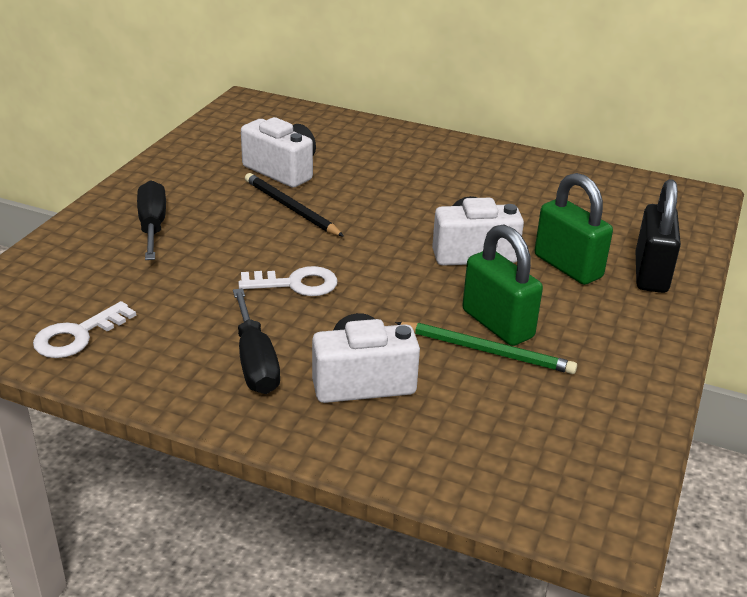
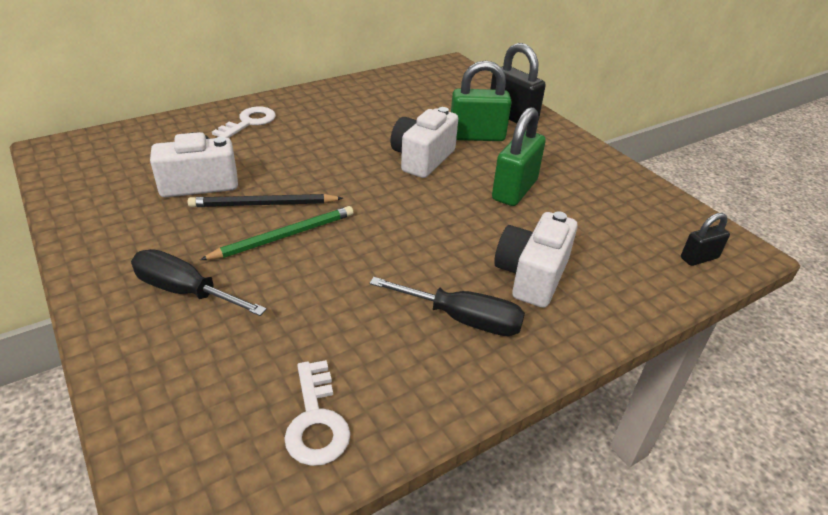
camera: 55 degrees left, 5 degrees up
(296, 284) = (376, 250): white key -> white key (249, 122)
(487, 351) = (540, 208): green pencil -> green pencil (284, 236)
(497, 324) = (514, 190): green padlock -> green padlock turned 60 degrees counterclockwise
(542, 493) = (699, 258): none -> black padlock

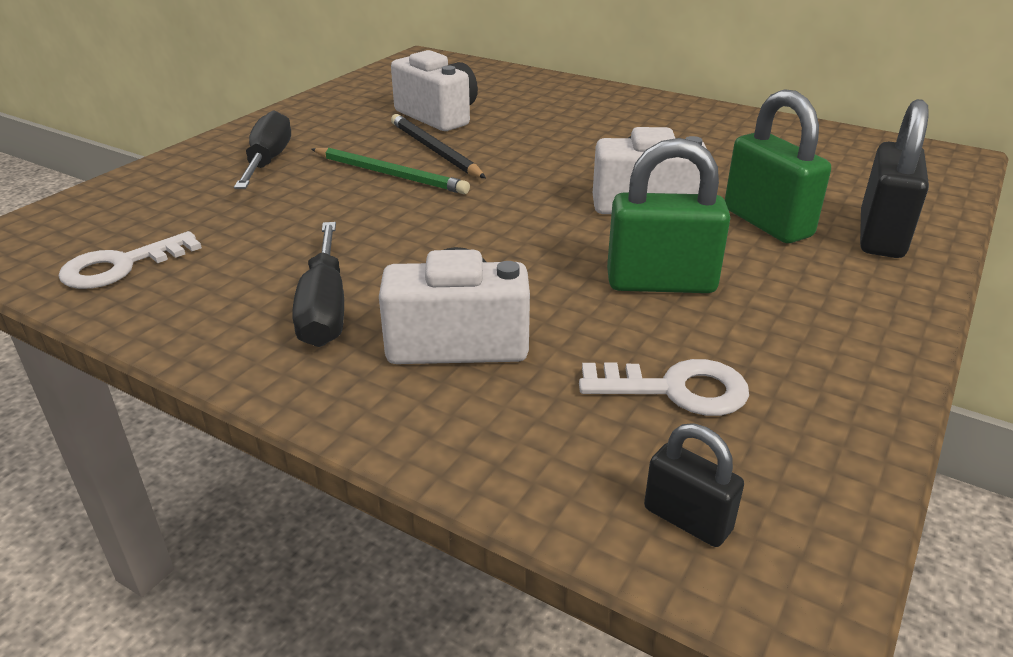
camera: 65 degrees right, 5 degrees down
(249, 122) = (577, 101): white key -> white key (675, 389)

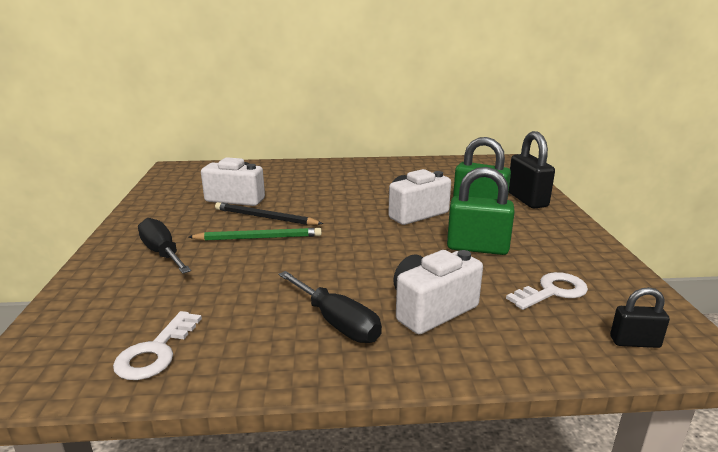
camera: 35 degrees left, 10 degrees down
(661, 283) = (477, 248): green padlock -> green padlock turned 45 degrees clockwise

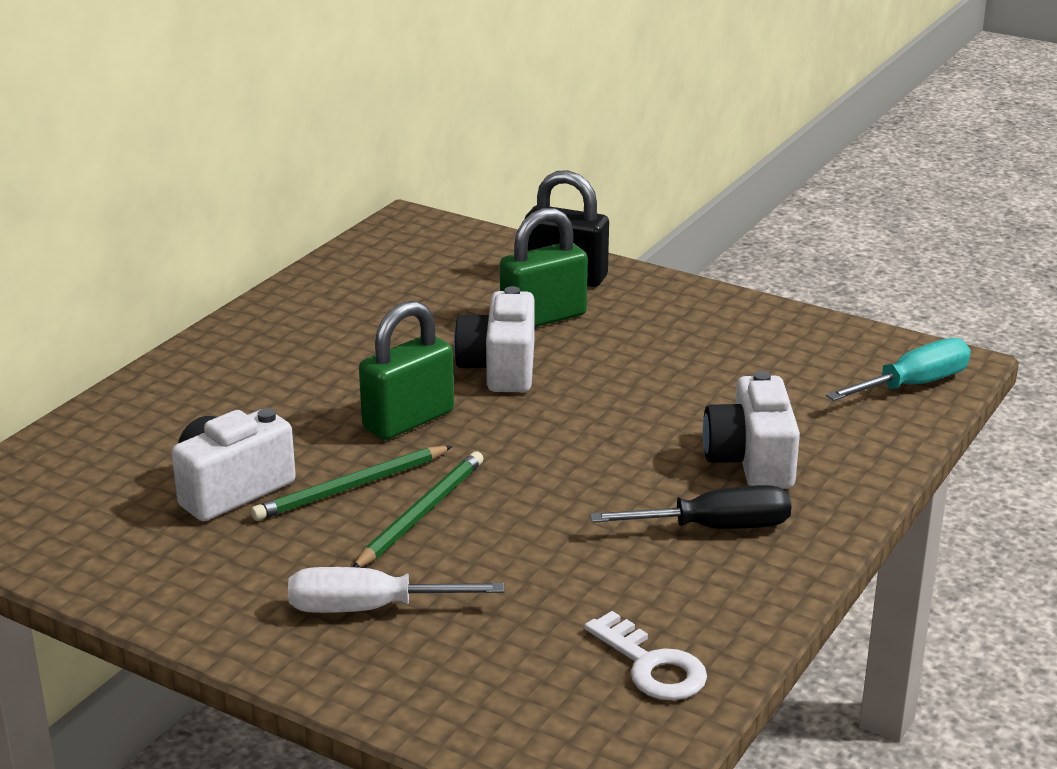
camera: 55 degrees left, 5 degrees up
(162, 253) = (368, 608): black screwdriver -> white screwdriver
(265, 217) = (351, 487): black pencil -> green pencil
(477, 248) = (651, 372): green padlock -> green padlock (408, 420)
(552, 291) = (793, 378): white key -> none
(634, 342) = (913, 385): black padlock -> turquoise screwdriver

